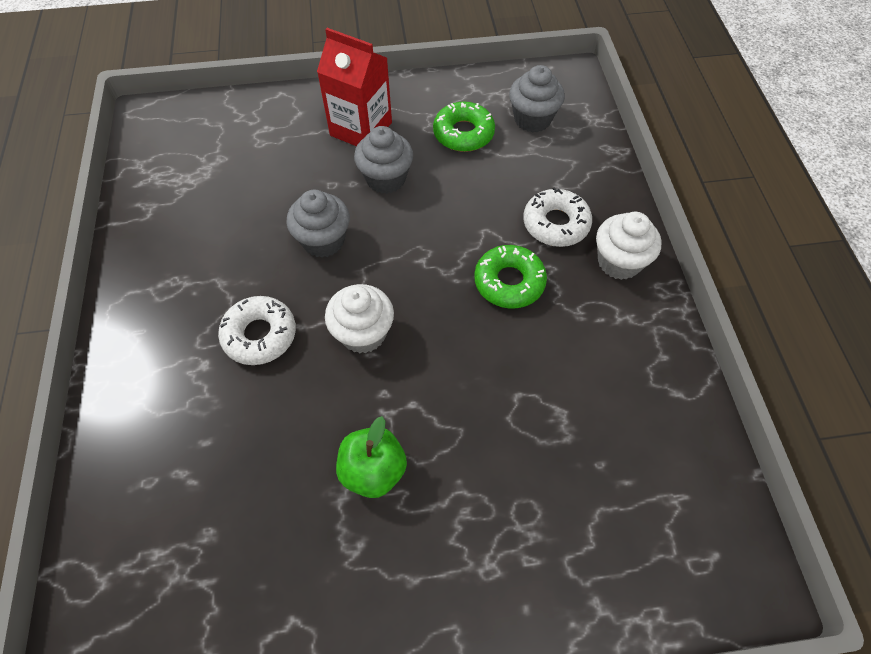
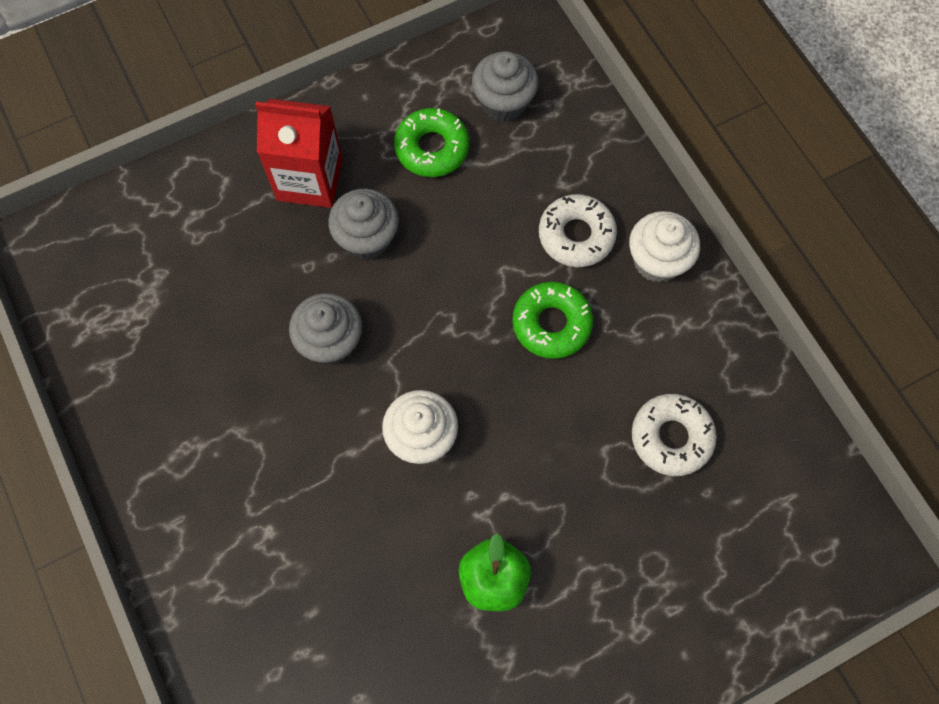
camera: 20 degrees left, 10 degrees up
(260, 335) = (313, 477): white donut -> white donut (671, 437)

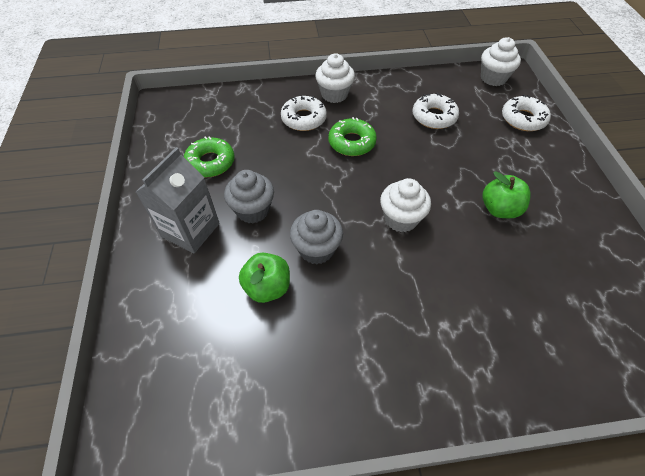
camera: 70 degrees left, 15 degrees down
(256, 304) = (267, 287): none -> green apple
(309, 179) = (190, 230): red carton -> grey carton
(503, 103) = (203, 124): grey cupcake -> none
(734, 596) = (523, 119): none -> white donut
(837, 525) = (493, 78): none -> white cupcake

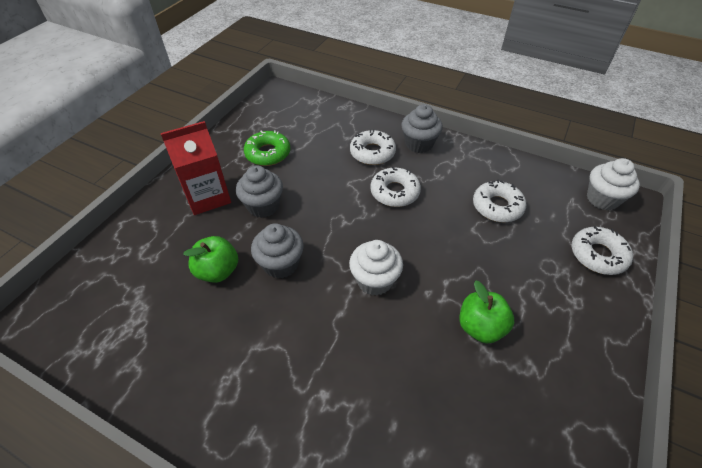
camera: 35 degrees right, 5 degrees down
(190, 230) = (208, 197): grey carton -> red carton
(334, 94) = (419, 144): white cupcake -> grey cupcake
(352, 142) = (394, 192): green donut -> white donut

